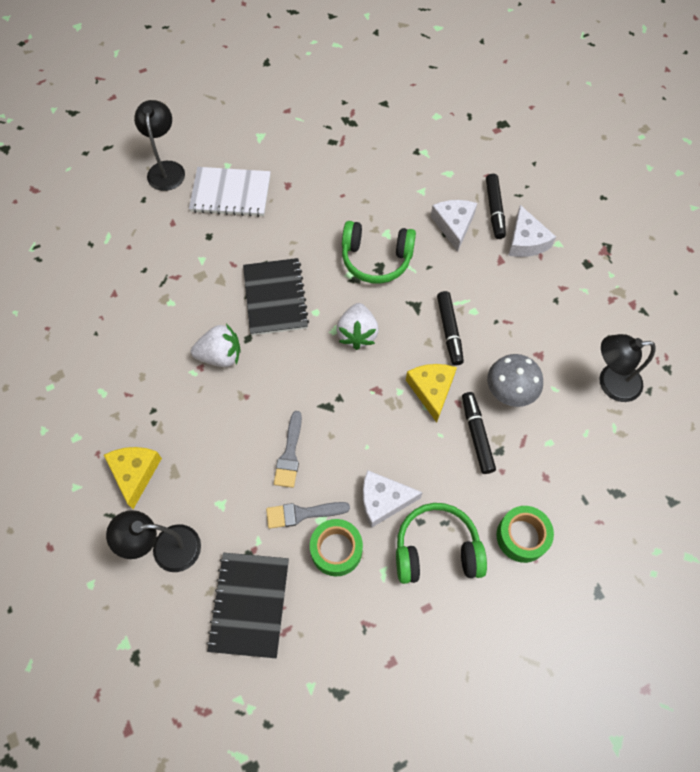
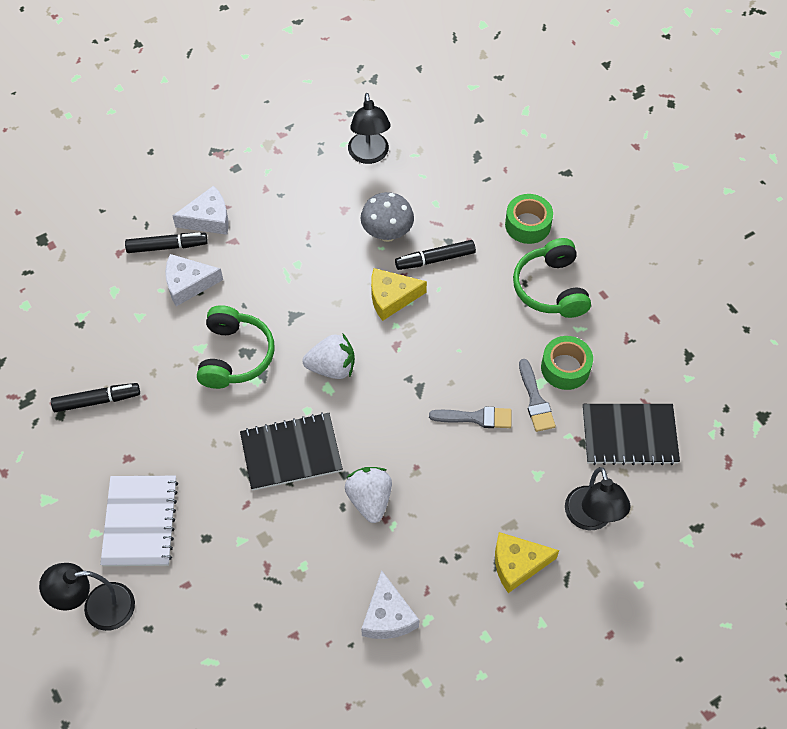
camera: 95 degrees left, 5 degrees down
(383, 500) = (511, 332): white cheese -> white cheese (388, 616)
(449, 331) = (322, 284): black marker -> black marker (96, 401)

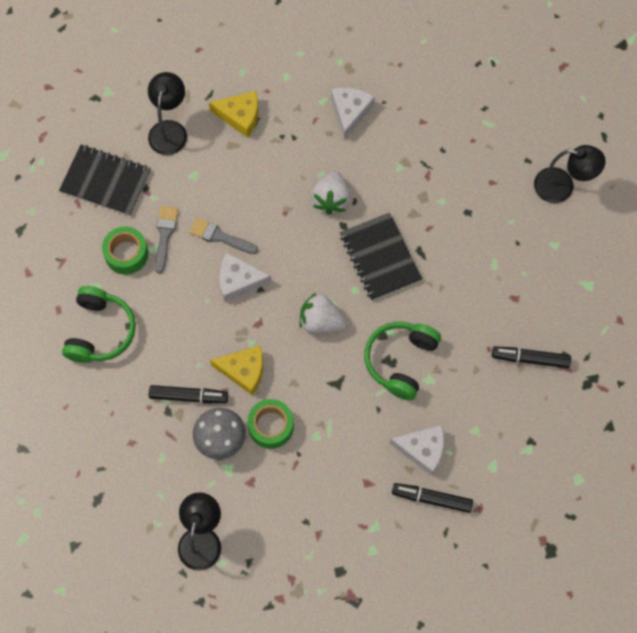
camera: 160 degrees left, 10 degrees up
(140, 522) = (516, 242): white notebook -> none
(208, 219) = (384, 517): white cheese -> white cheese (239, 281)
(291, 453) = (380, 257): black notebook -> black notebook turned 60 degrees clockwise
(527, 224) = (88, 403): green tape -> green tape (271, 426)

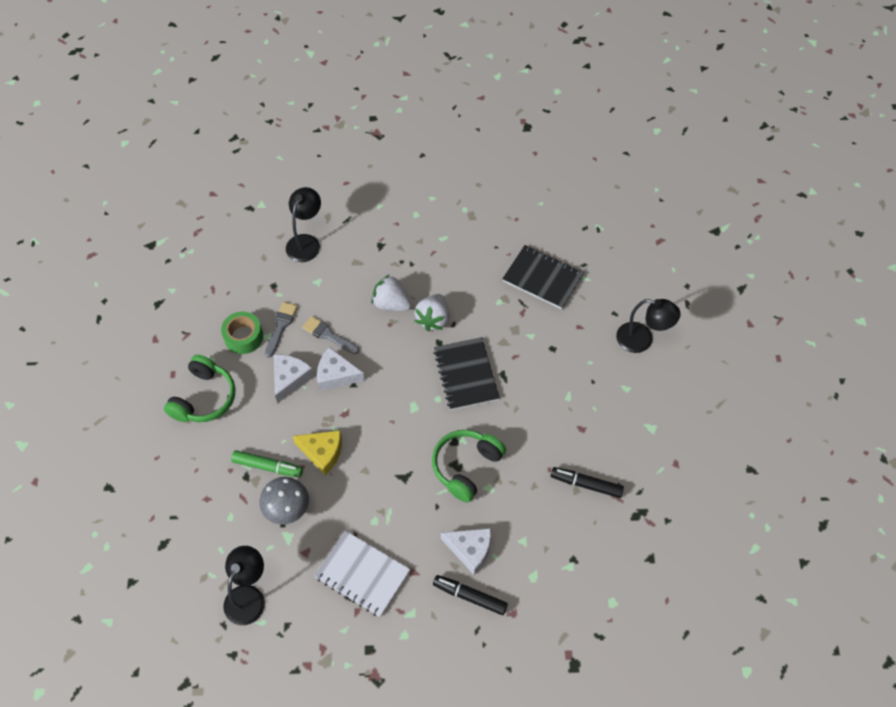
camera: 10 degrees right, 10 degrees down
(106, 181) = (241, 275): black notebook -> black notebook (542, 278)
(188, 396) = (267, 466): black marker -> green marker
(240, 116) = (369, 240): yellow cheese -> none
(271, 426) = (335, 505): green tape -> none
(315, 495) = (362, 574): none -> white notebook
(321, 321) = (401, 420): white strawberry -> white strawberry (391, 303)
(350, 112) = (465, 251): white cheese -> white cheese (290, 378)

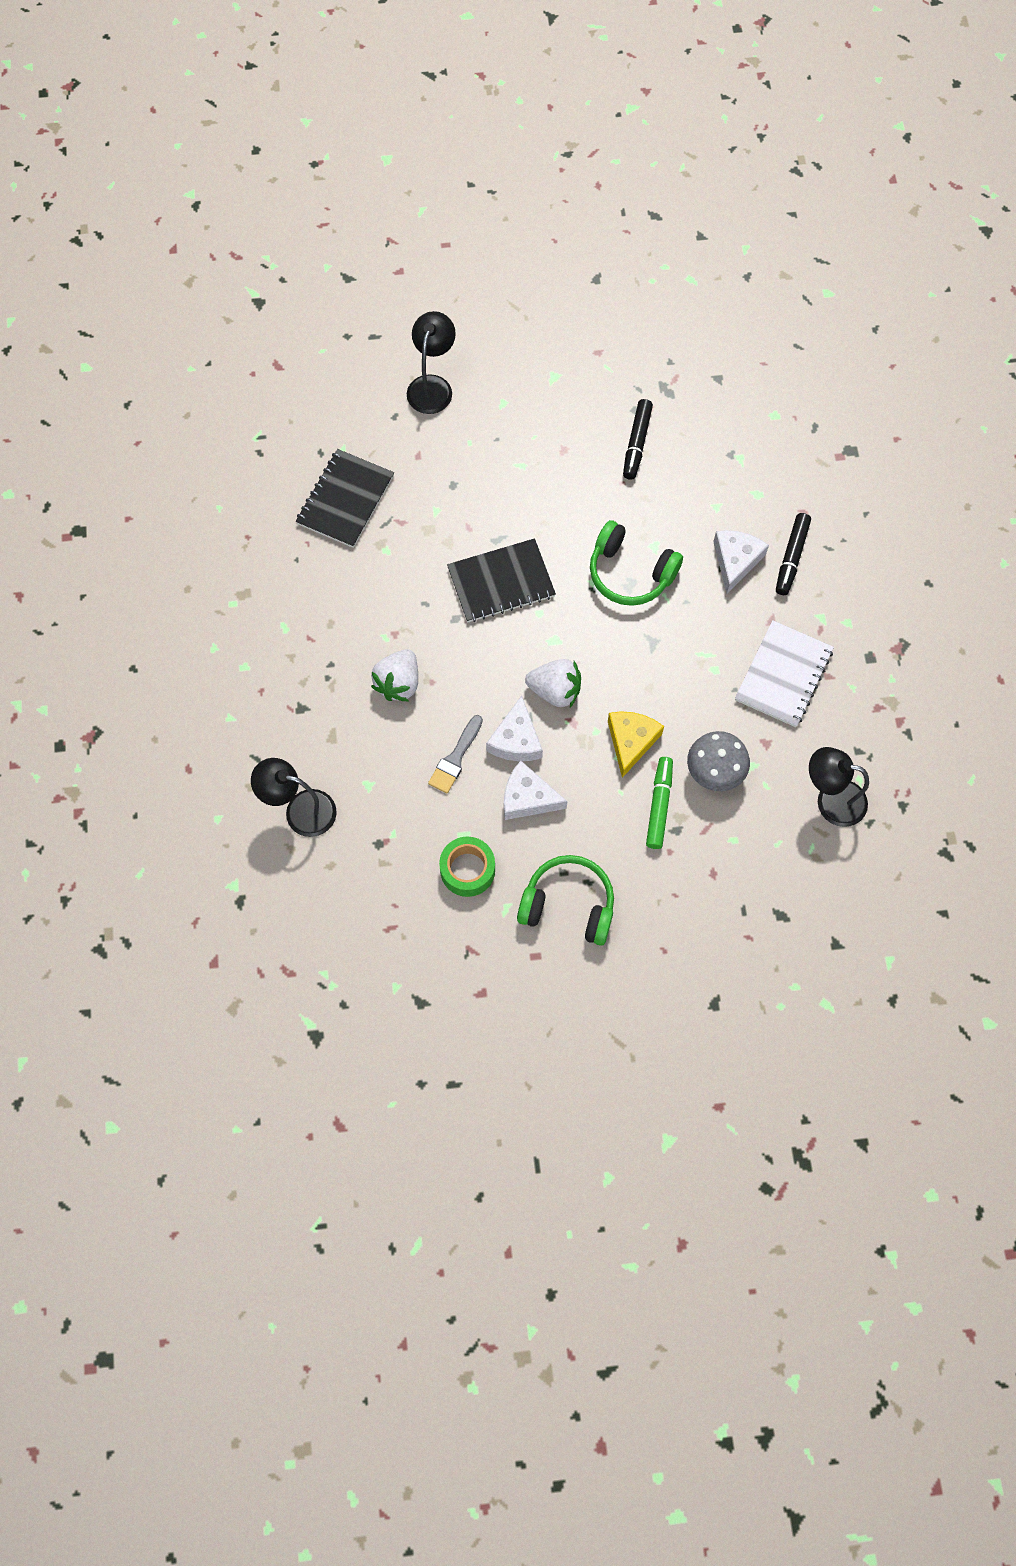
camera: 95 degrees left, 10 degrees up
(281, 326) = (446, 823): grey brush -> none
(433, 319) = (420, 628): white strawberry -> white strawberry (555, 690)

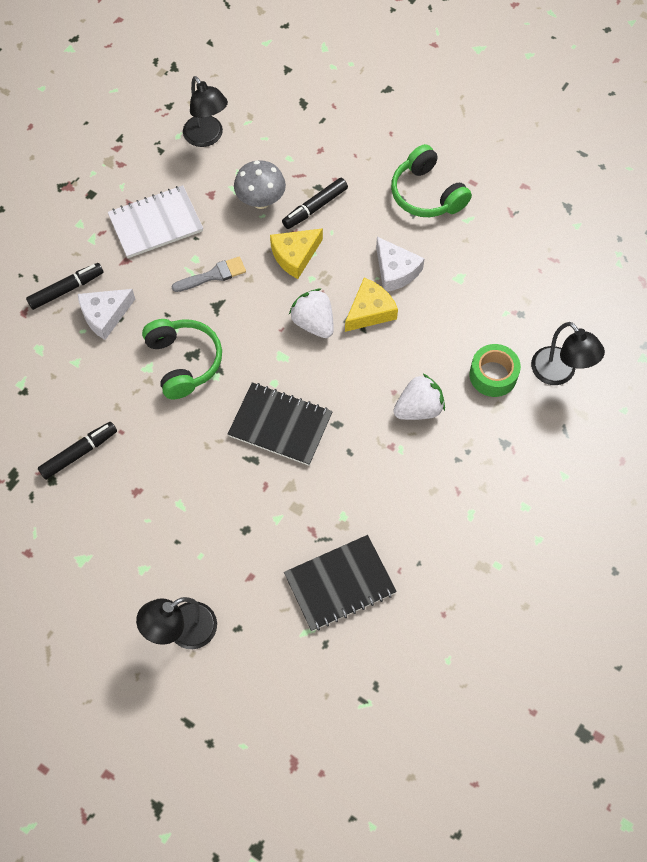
camera: 140 degrees left, 5 degrees down
(455, 758) = (422, 329): grey brush -> grey brush (213, 275)
(467, 870) = (474, 257): green tape -> green tape (493, 375)
(516, 740) = (370, 311): white cheese -> yellow cheese
(659, 806) = (315, 207): green marker -> black marker

